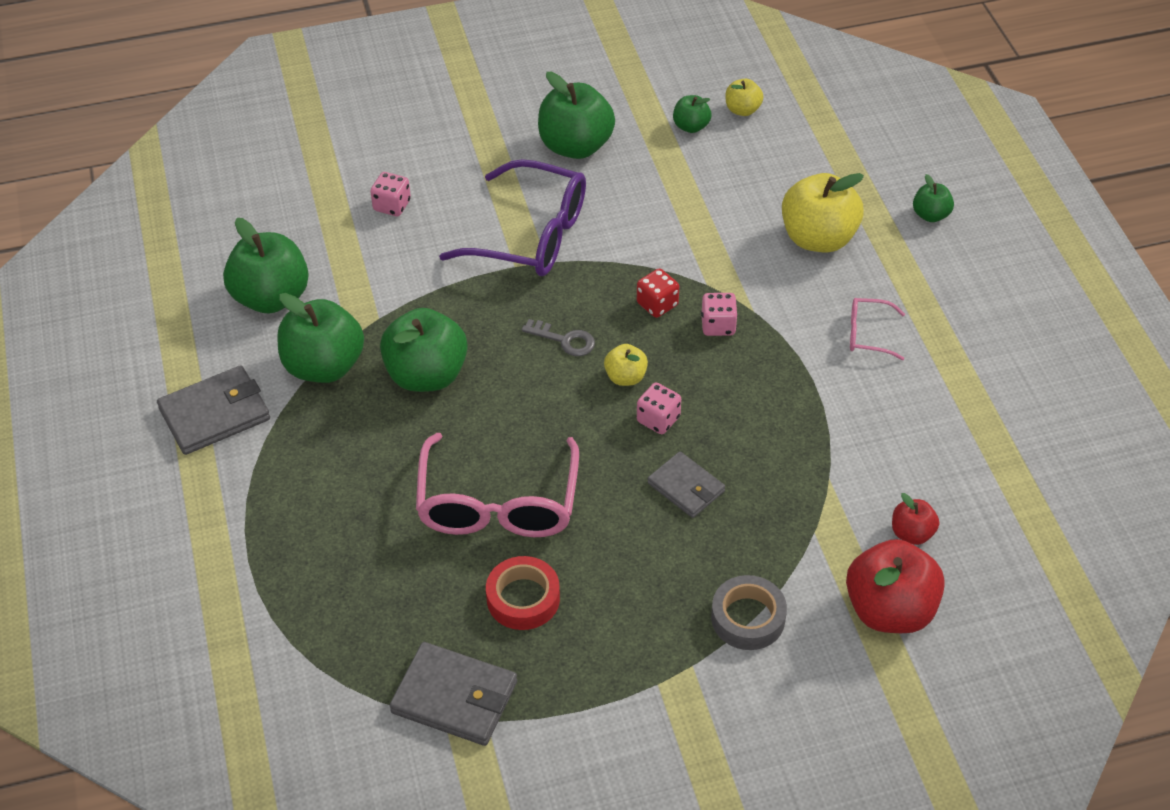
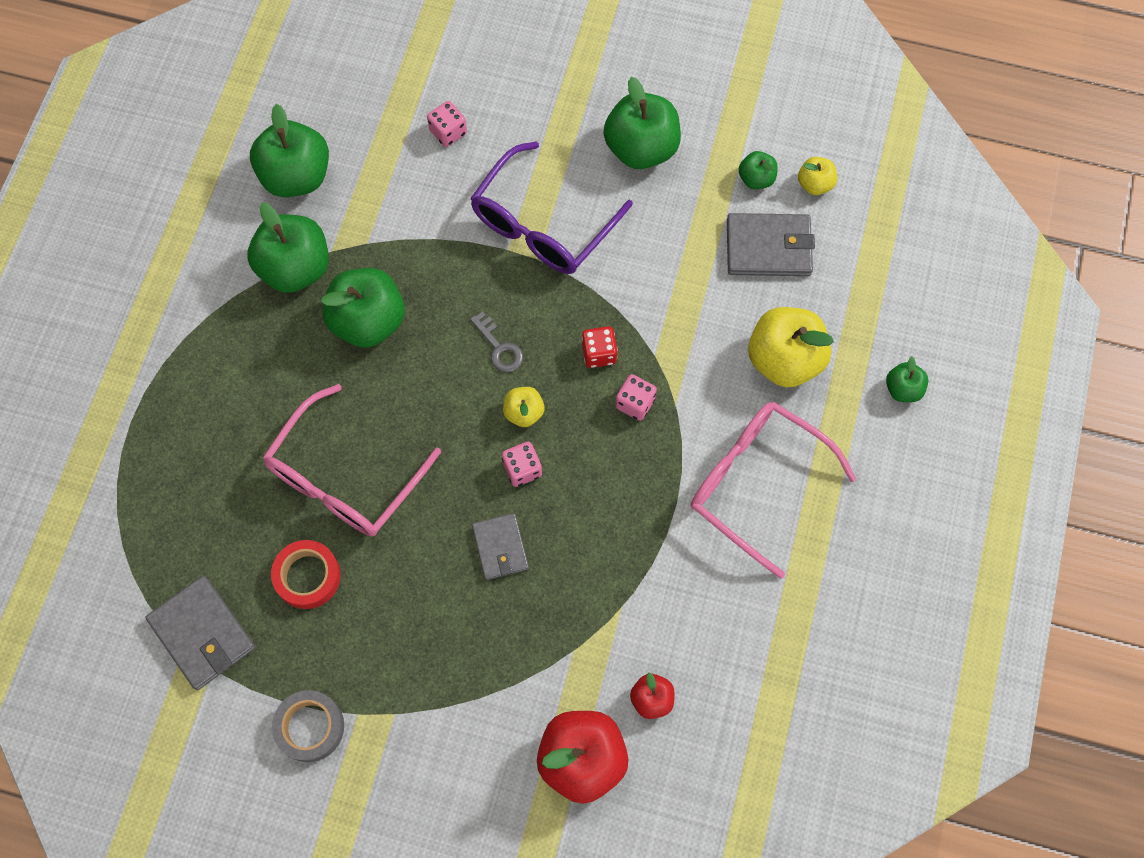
camera: 30 degrees right, 20 degrees up
(215, 414) = (187, 269): grey wallet -> grey wallet (768, 247)
(532, 235) = (542, 225): purple glasses -> purple glasses turned 75 degrees clockwise
(748, 618) = (465, 698): grey tape -> grey tape (310, 727)
(867, 334) = (755, 483): pink glasses -> pink glasses, size x2.15

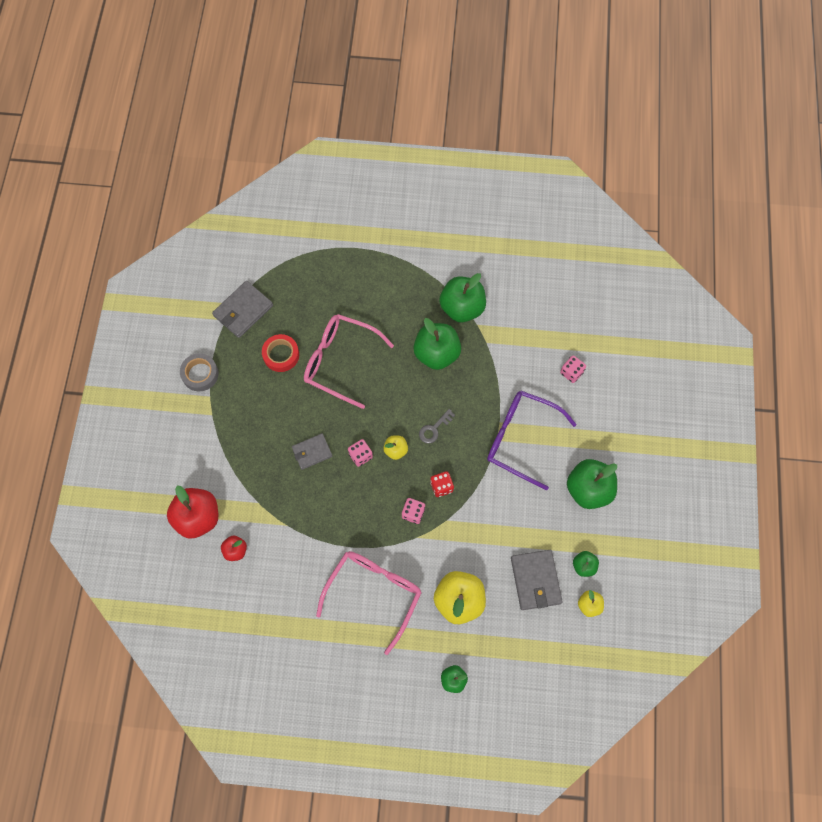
camera: 80 degrees right, 0 degrees up
(296, 176) = (521, 295): green apple -> none

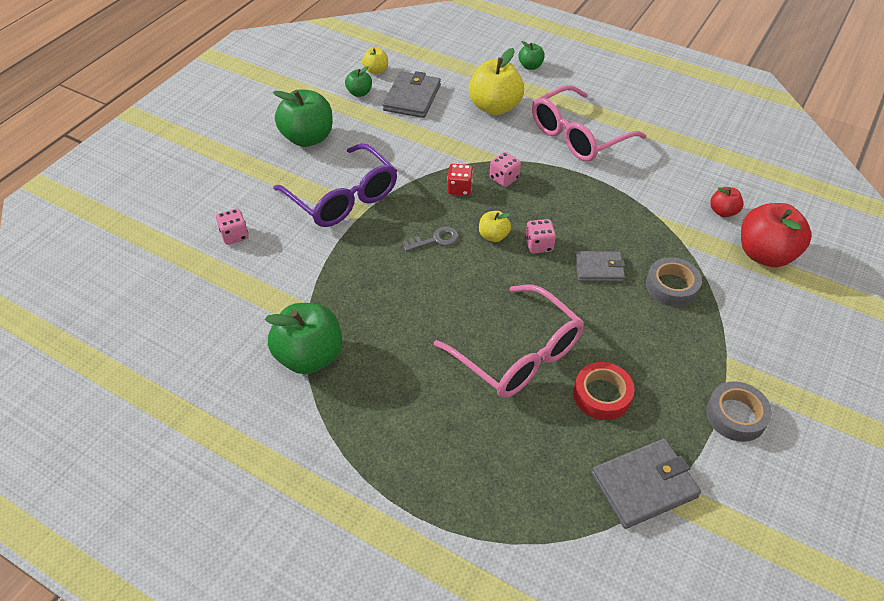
camera: 155 degrees left, 20 degrees down
(258, 457) = (671, 286): none -> grey tape
(436, 354) = (382, 314): green apple -> none

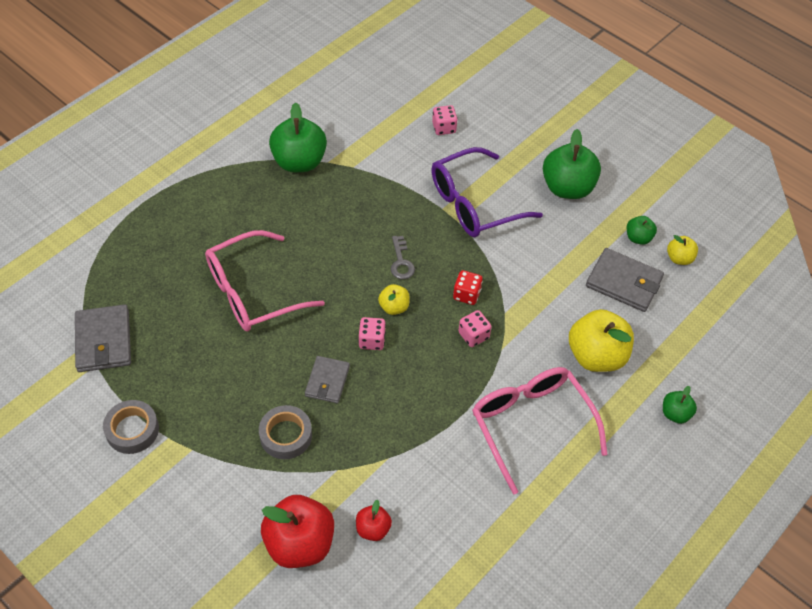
camera: 100 degrees right, 5 degrees up
(602, 395) = (191, 339): red tape -> none

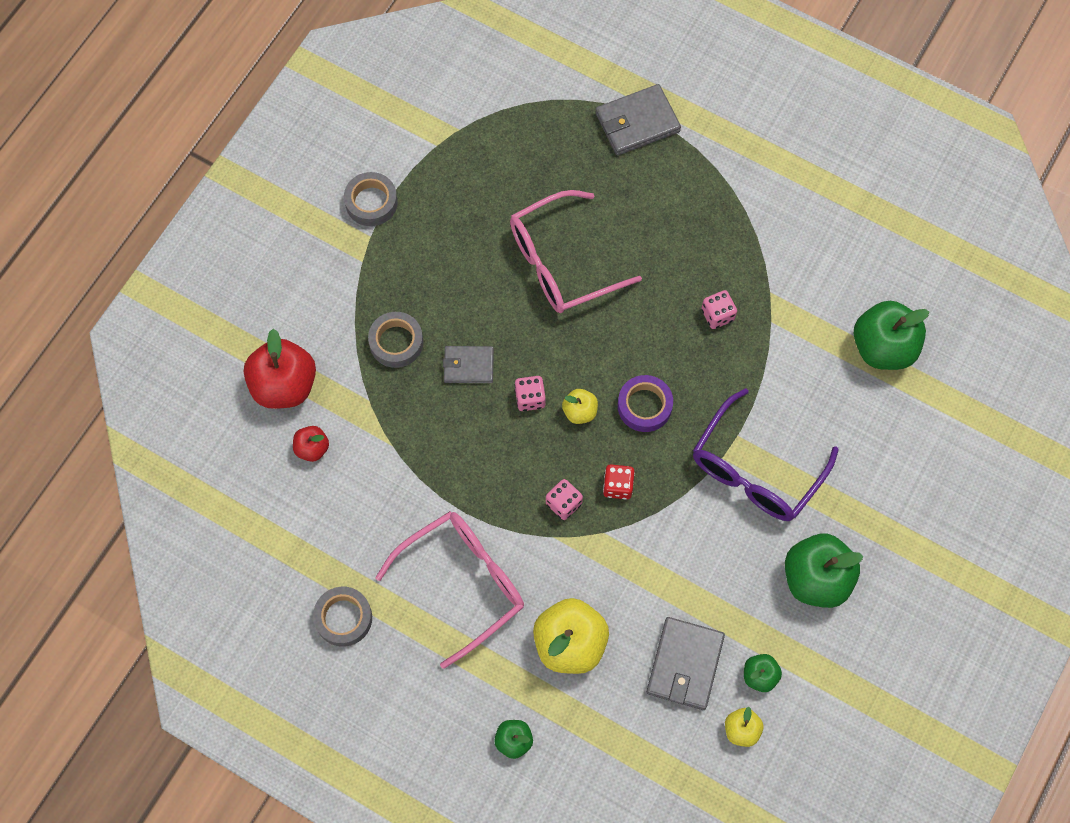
camera: 80 degrees right, 15 degrees up
(103, 341) = (465, 142): grey wallet -> grey wallet (637, 122)
(252, 292) = (561, 263): pink glasses -> pink glasses turned 75 degrees counterclockwise
(299, 162) = (760, 261): green apple -> green apple (883, 347)
(401, 262) = (644, 406): grey key -> purple tape
(444, 128) = (870, 412): pink dice -> pink dice (717, 315)
(473, 204) = (755, 470): purple glasses -> purple glasses turned 105 degrees counterclockwise
(548, 530) = (343, 618): none -> grey tape

